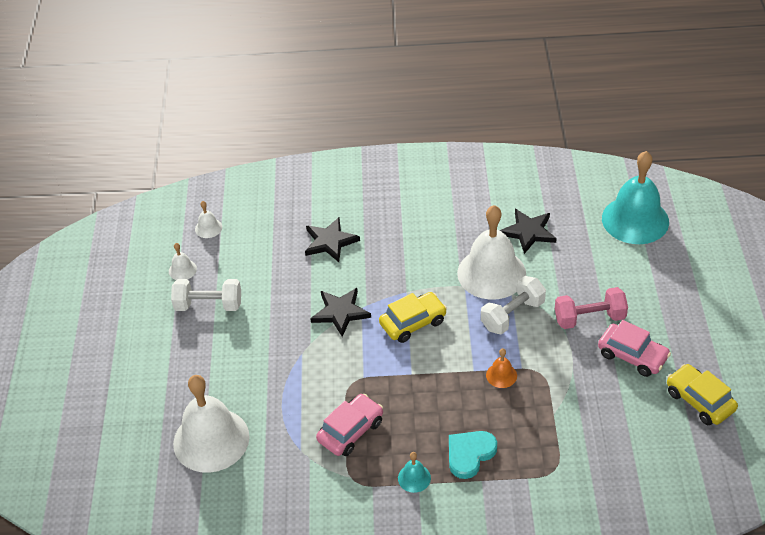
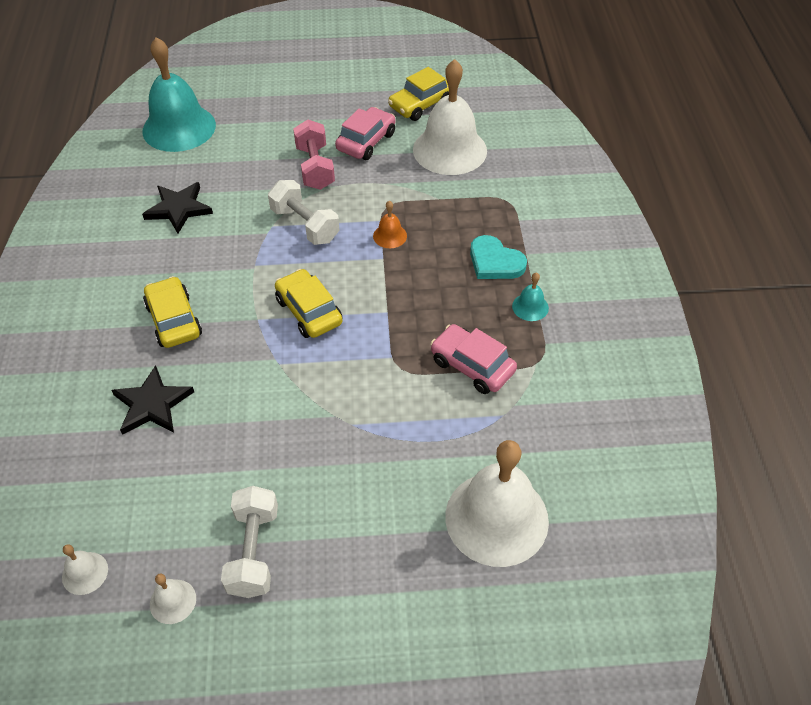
camera: 95 degrees left, 5 degrees up
(340, 312) = (285, 385): black star -> none
(406, 244) = (174, 320): none -> yellow car
(491, 273) = (238, 241): white bell -> white bell (449, 150)

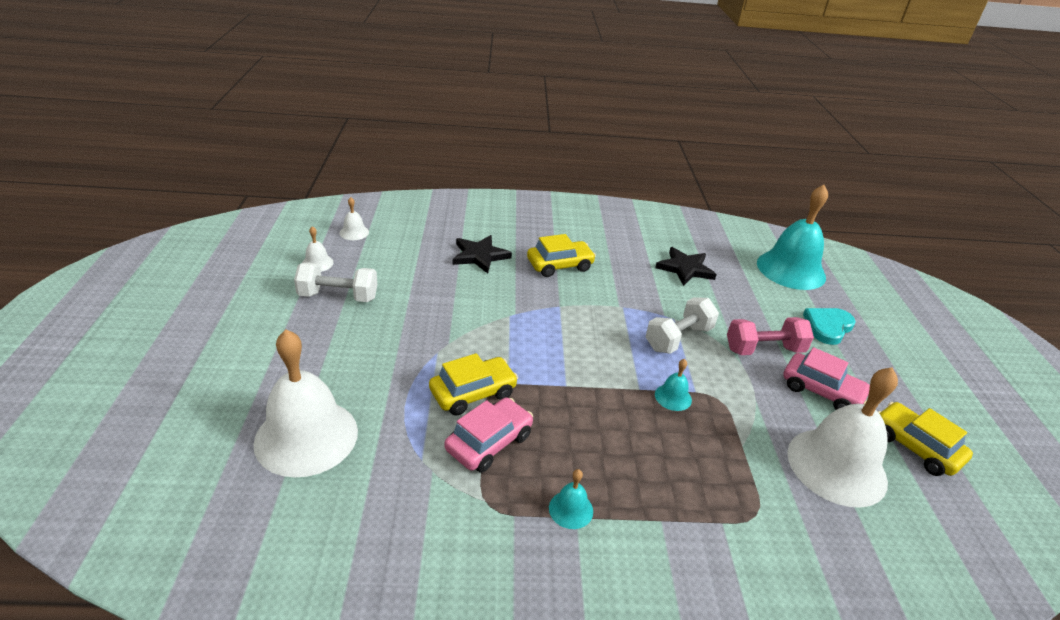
camera: 90 degrees right, 15 degrees down
(309, 311) = (567, 335): yellow car -> yellow car (473, 393)
(390, 236) = (673, 397): orange bell -> turquoise bell
(495, 262) = (643, 485): turquoise heart -> turquoise heart (827, 327)

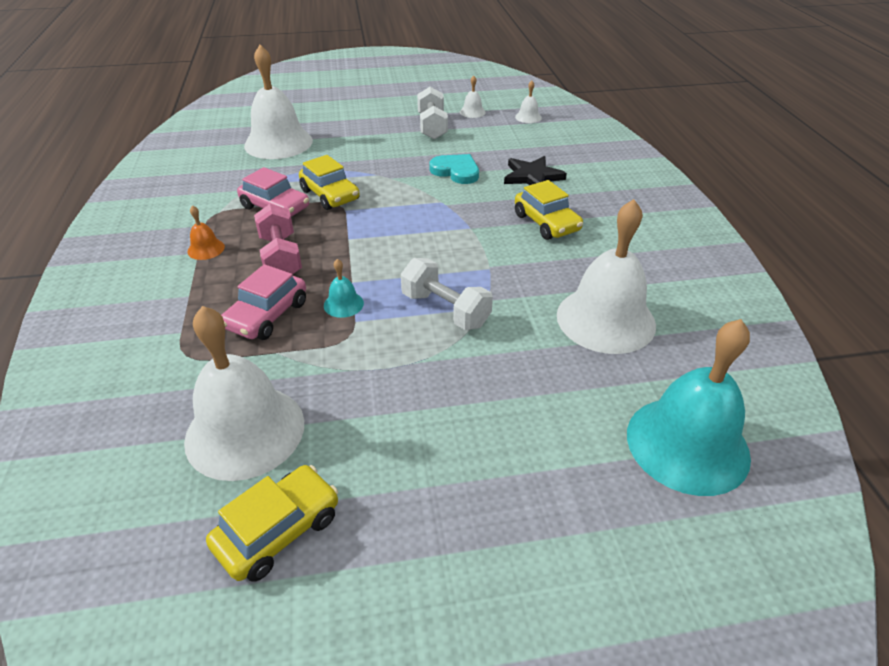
camera: 85 degrees right, 5 degrees up
(571, 509) = (206, 249): turquoise bell -> orange bell
(685, 268) = (605, 319): black star -> white bell
(764, 350) = (449, 386): pink dumbbell -> pink dumbbell (281, 257)
(821, 391) = (377, 437): pink car -> pink car (267, 315)
(827, 327) = (535, 471): turquoise heart -> turquoise heart (456, 171)

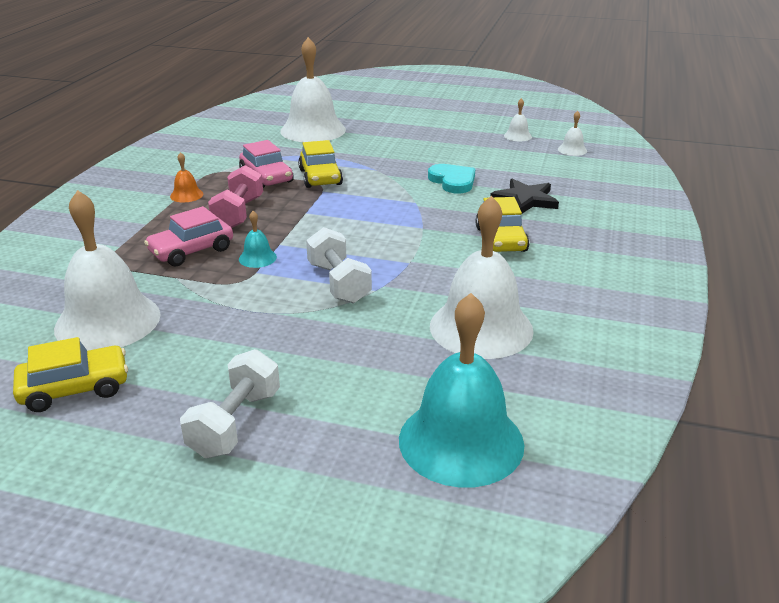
camera: 25 degrees right, 10 degrees down
(432, 127) = (465, 141): white dumbbell -> white dumbbell (235, 423)

